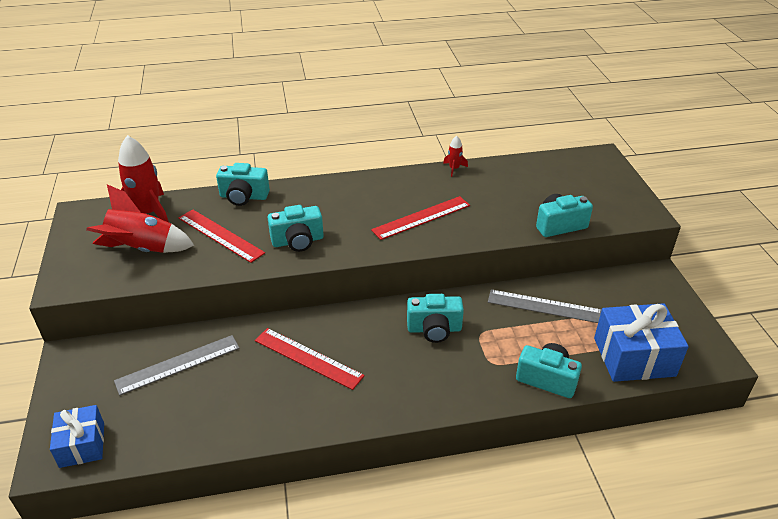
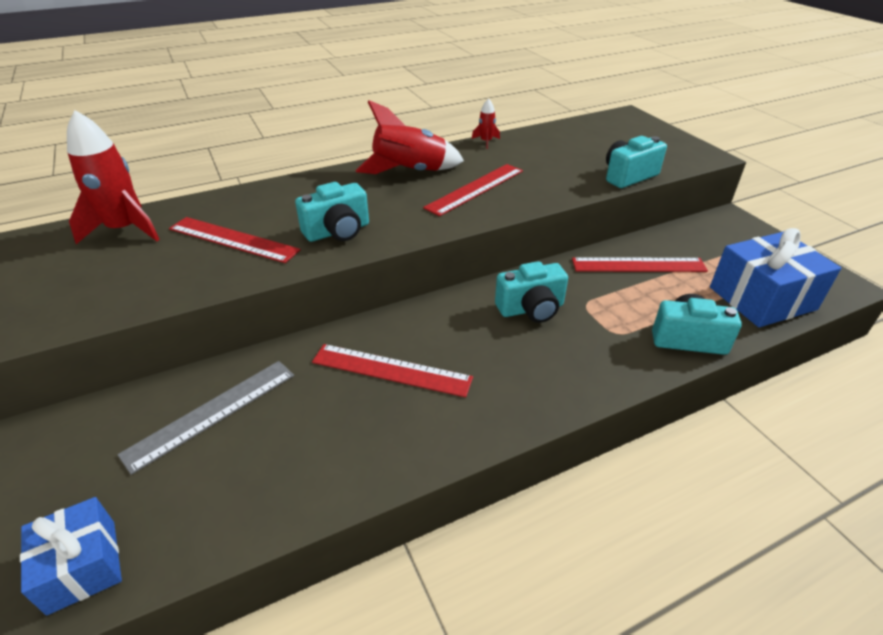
camera: 15 degrees left, 0 degrees up
(142, 249) = (126, 270): red rocket -> red rocket (410, 172)
(244, 197) = (250, 196): turquoise camera -> none
(544, 306) = (638, 265): grey ruler -> red ruler

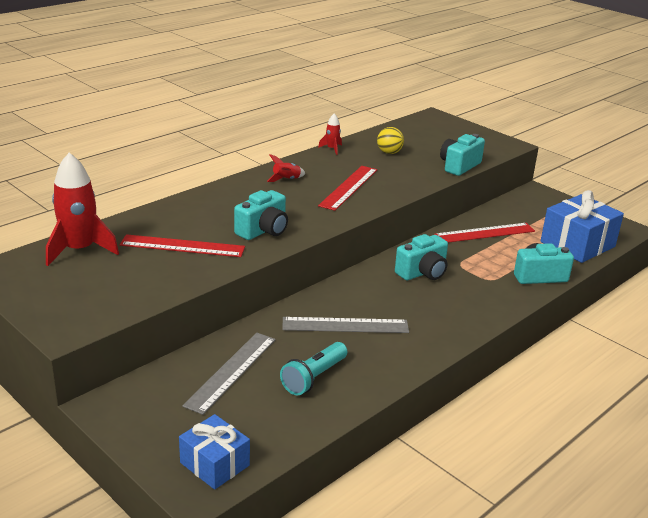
camera: 20 degrees left, 10 degrees down
(302, 445) = (314, 378): none -> turquoise flashlight
(391, 370) = (345, 325): red ruler -> grey ruler
(410, 172) = (286, 180): red rocket -> red rocket, size x0.46
(550, 152) = (389, 152): none -> yellow ball

